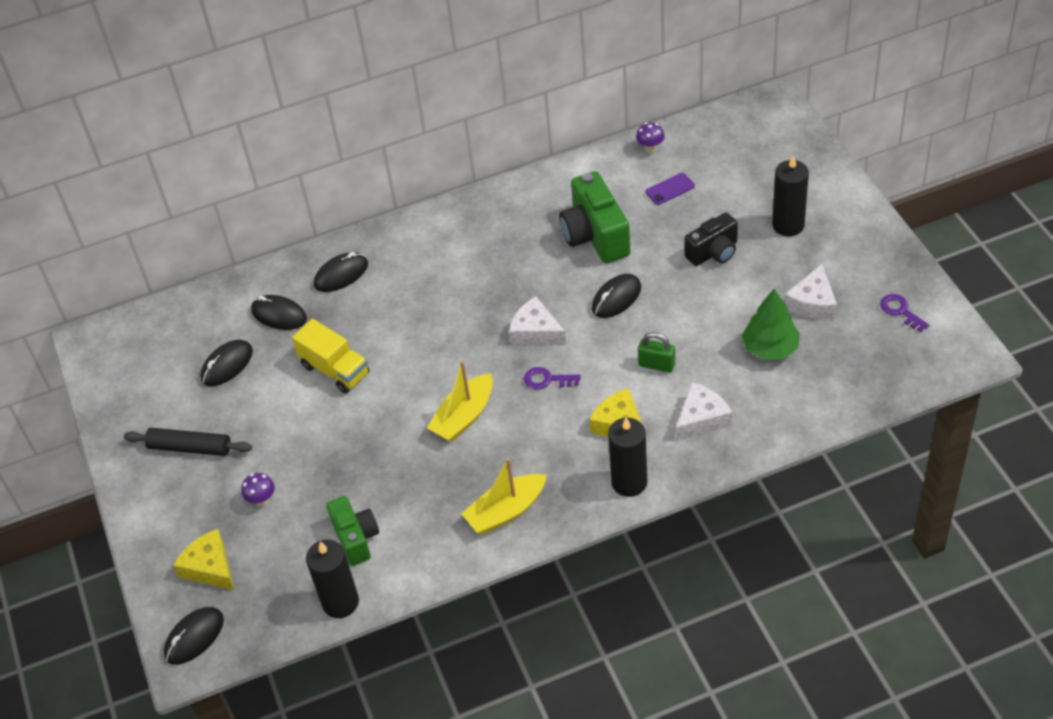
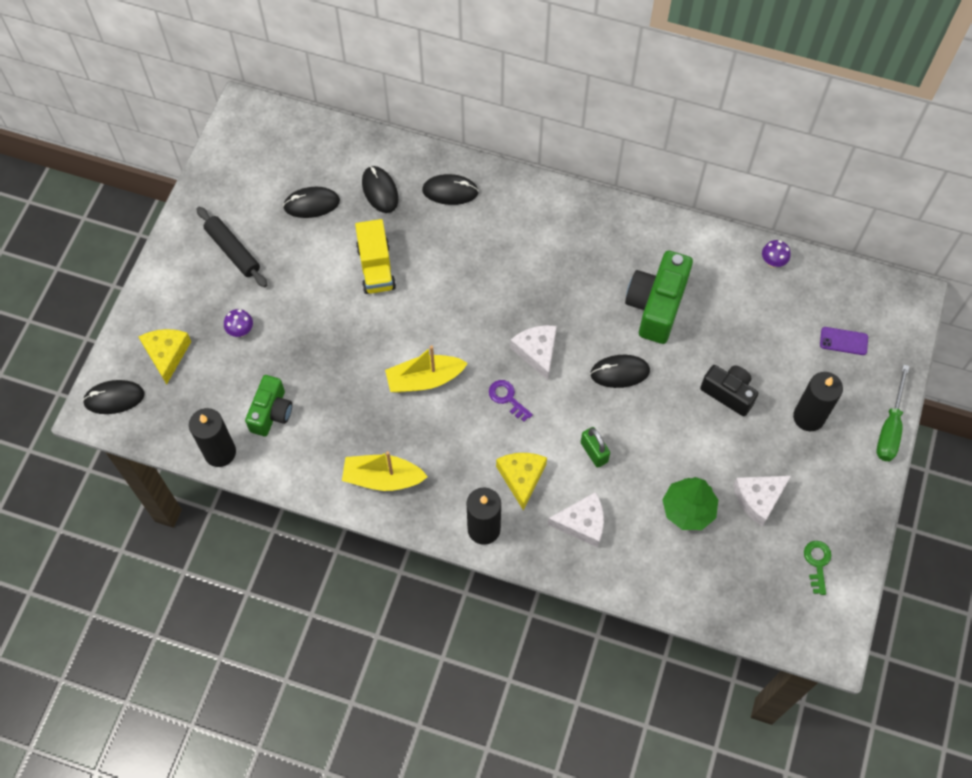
camera: 35 degrees right, 15 degrees up
(670, 189) = (751, 311): purple phone -> purple phone (843, 341)
(713, 252) = (728, 393): black camera -> black camera turned 150 degrees counterclockwise
(851, 190) = (890, 427): none -> green screwdriver
(900, 311) = (817, 563): purple key -> green key

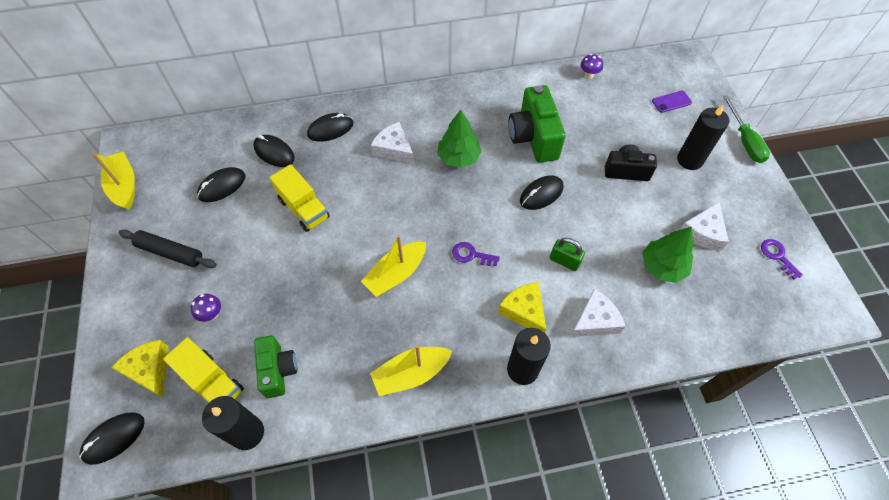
camera: 30 degrees left, 5 degrees down
(212, 393) = (212, 382): none -> yellow truck
(222, 158) = (124, 186): none -> yellow boat
(537, 352) = (470, 209): white cheese -> white cheese (394, 149)
(561, 289) = (459, 157): none -> green tree
(817, 563) = (777, 256): green key -> purple key

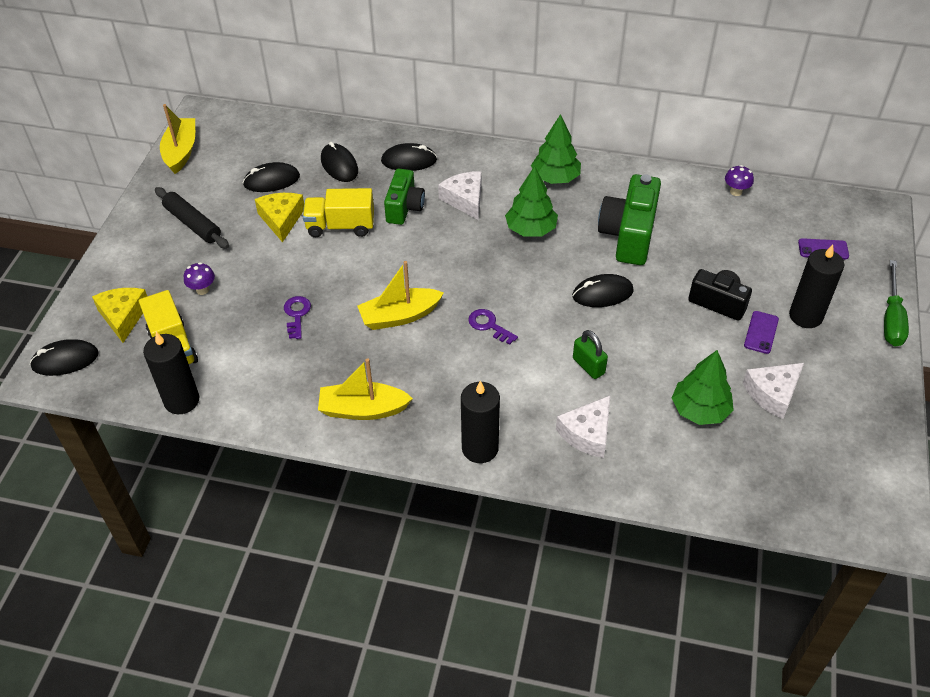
camera: 25 degrees right, 10 degrees down
(278, 370) = (237, 359): green camera -> green camera (404, 208)
(304, 209) = (340, 226): yellow truck -> yellow truck turned 105 degrees clockwise
(454, 106) = (555, 178): none -> green tree
(524, 310) = (514, 396): yellow cheese -> yellow cheese (281, 219)
(595, 321) = (587, 433): white cheese -> white cheese turned 135 degrees clockwise
(668, 185) = (761, 332): none -> purple phone
(777, 256) = (851, 449): purple key -> purple key (297, 315)

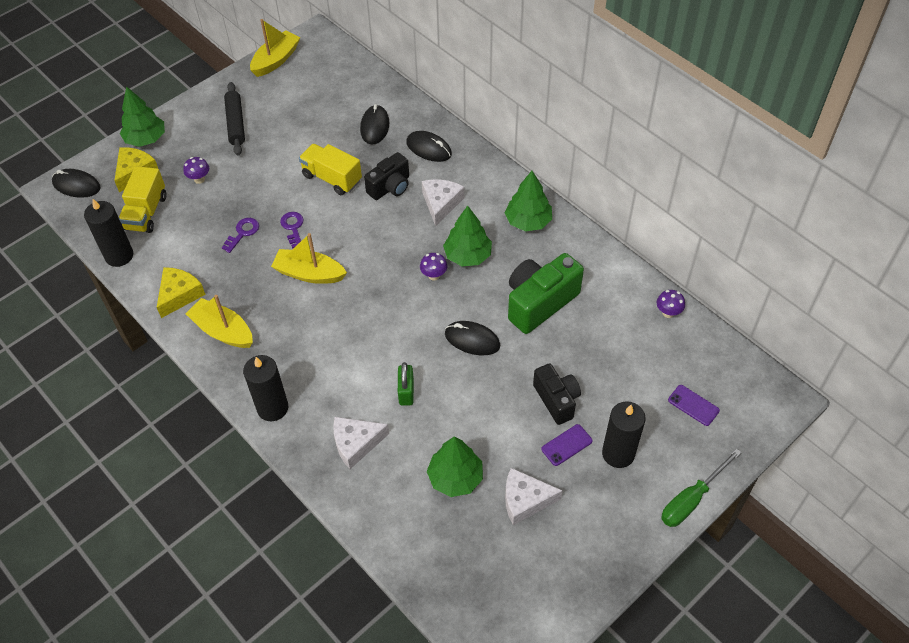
camera: 35 degrees right, 5 degrees up
(105, 281) = (146, 139): none -> green tree
(271, 180) = (317, 115): black mouse -> none
(281, 219) = (296, 151): yellow cheese -> yellow cheese (179, 295)
(404, 208) = (390, 187): green camera -> black camera
(489, 325) = (364, 317): purple key -> purple key (293, 227)
(517, 260) = (434, 275): none -> purple mushroom

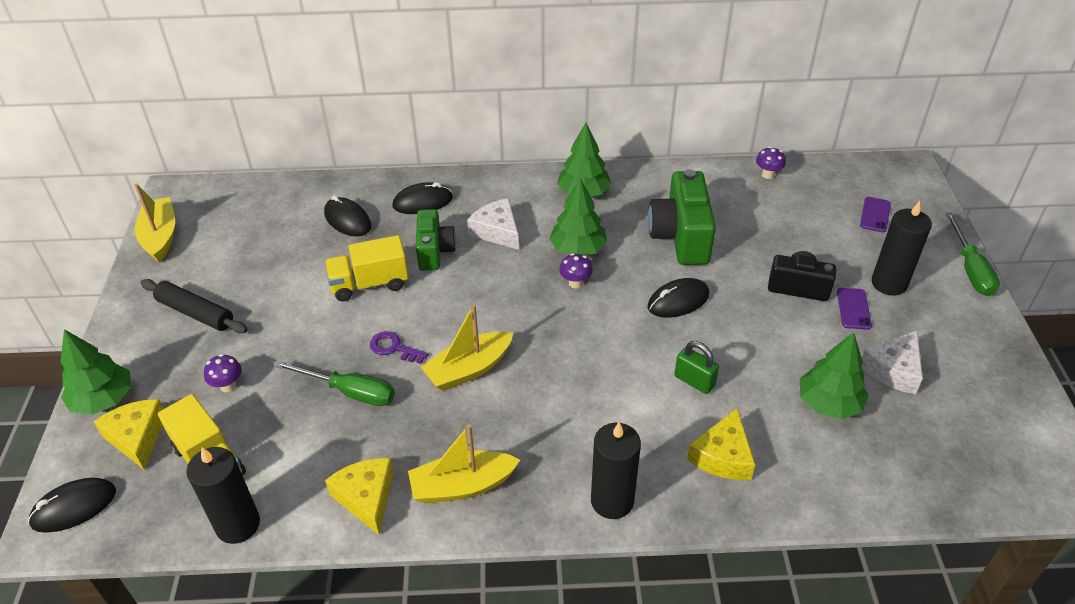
camera: 50 degrees left, 10 degrees down
(242, 233) = (349, 392): purple key -> green screwdriver
(356, 443) = (723, 456): white cheese -> yellow cheese
(390, 187) = (434, 251): black camera -> green camera
(693, 405) = (875, 215): purple phone -> purple phone turned 60 degrees counterclockwise

